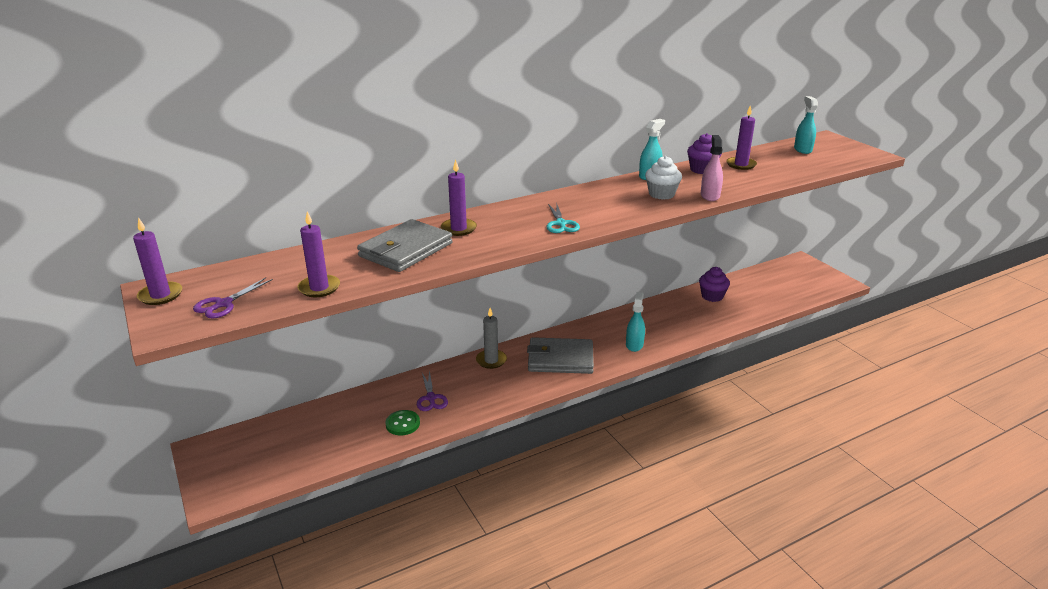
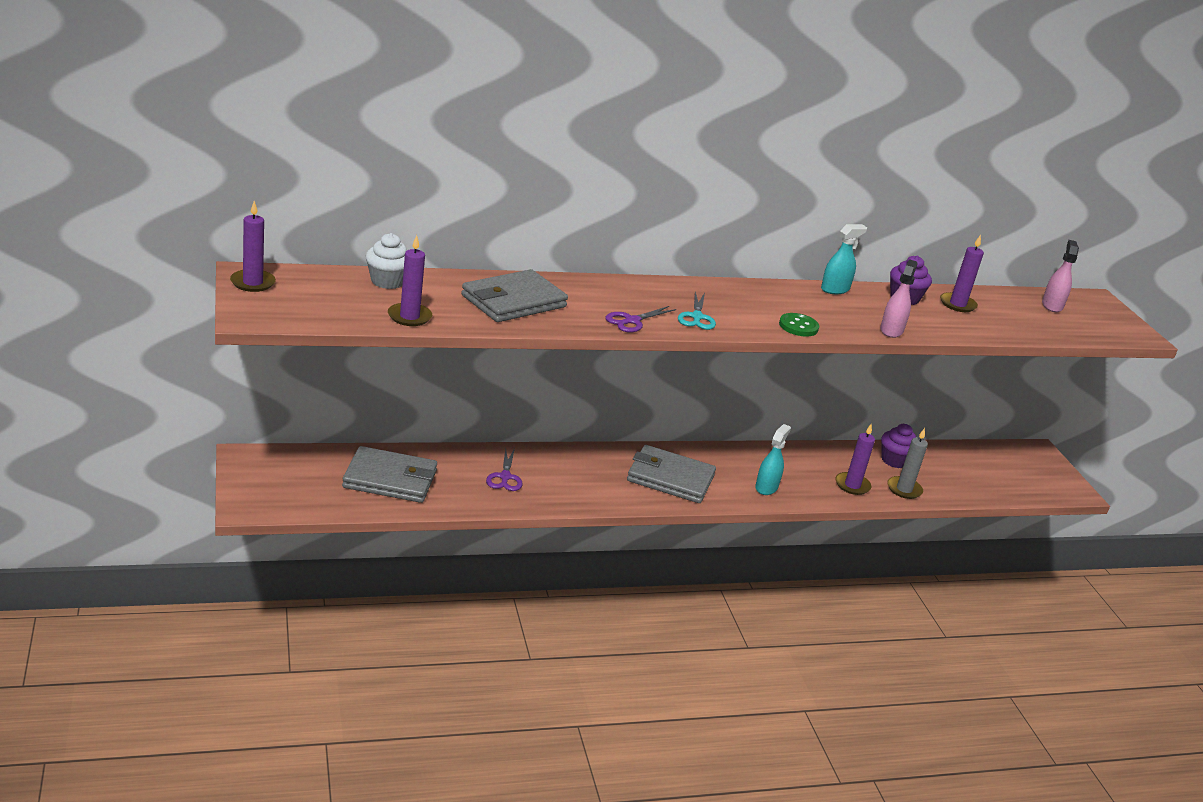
camera: 10 degrees right, 0 degrees up
(223, 304) = (311, 307): purple scissors -> purple scissors (632, 321)
(335, 430) = (390, 479): none -> grey wallet
(402, 424) = (464, 494): green button -> green button (798, 326)
(458, 229) = (580, 293): purple candle -> purple candle (852, 485)
(491, 360) = (589, 457): grey candle -> grey candle (904, 489)
(661, 194) = (834, 314): white cupcake -> white cupcake (387, 281)
(802, 149) = (1052, 305): turquoise spray bottle -> pink spray bottle

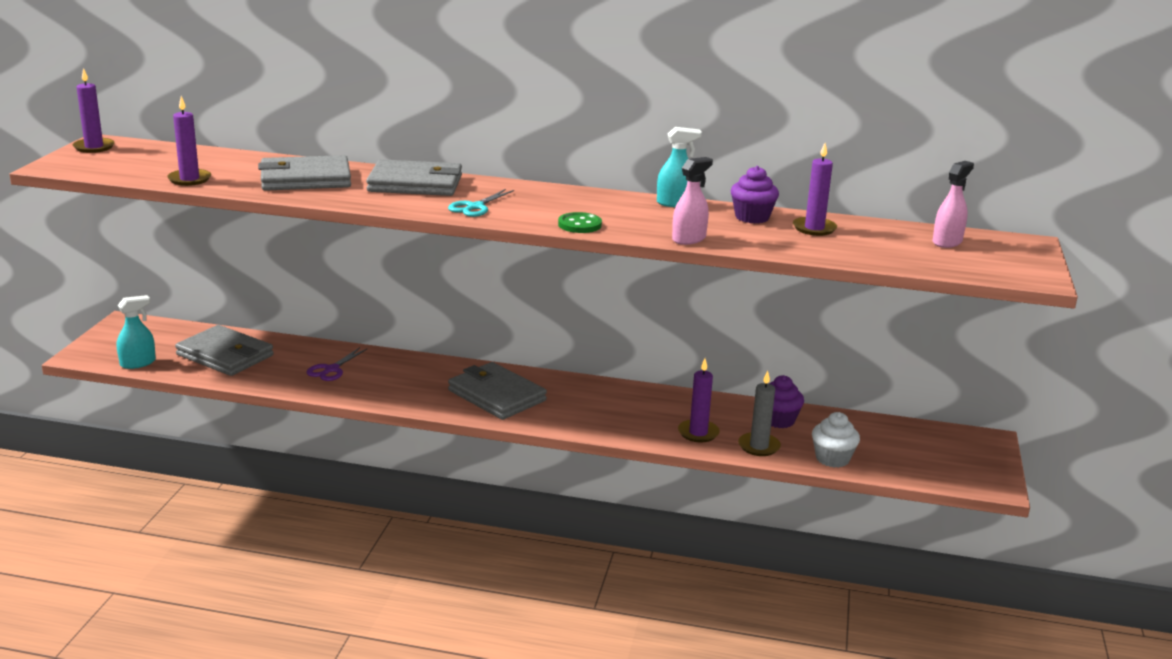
camera: 30 degrees right, 5 degrees down
(387, 281) = (211, 156): white cupcake -> white cupcake (832, 459)
(614, 294) = (415, 184): none -> grey wallet
(632, 321) = (400, 203): purple scissors -> none
(766, 487) = (594, 419): turquoise spray bottle -> turquoise spray bottle (138, 363)

